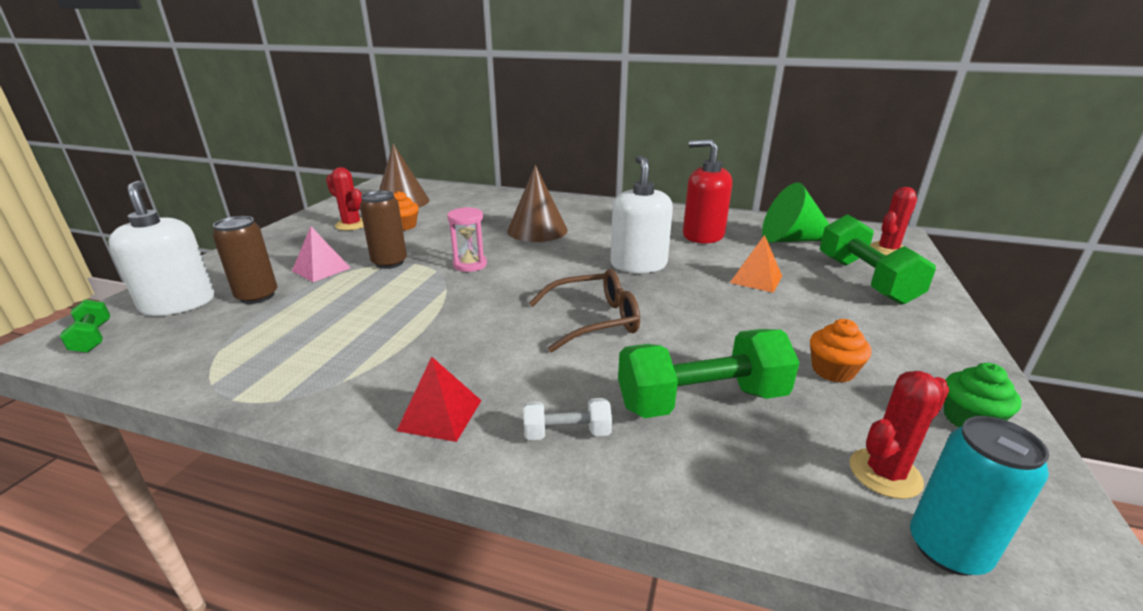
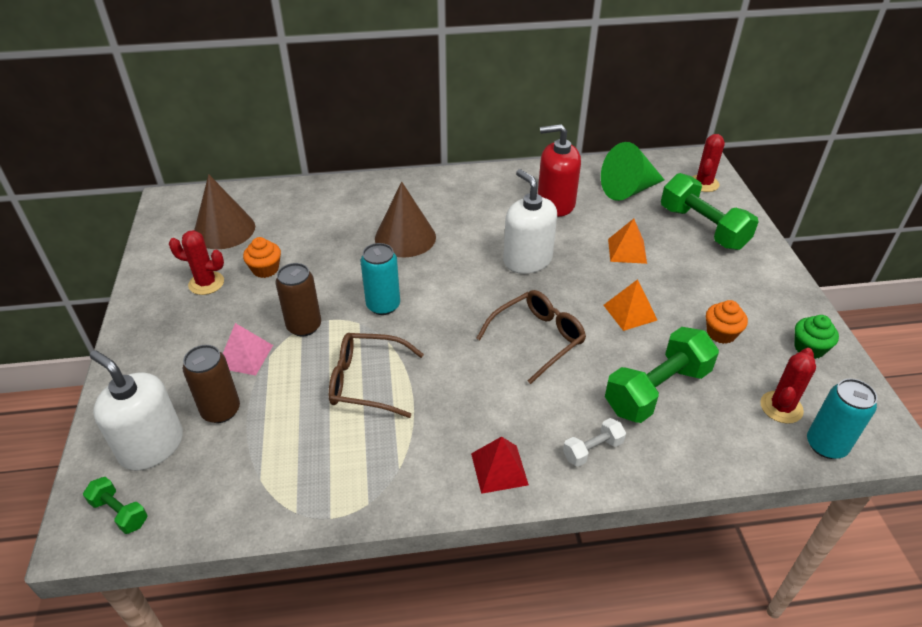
camera: 25 degrees left, 15 degrees up
(394, 309) = (366, 381): none -> brown glasses
(470, 265) = (383, 305): pink hourglass -> turquoise can
(721, 325) = (630, 312): none -> orange pyramid

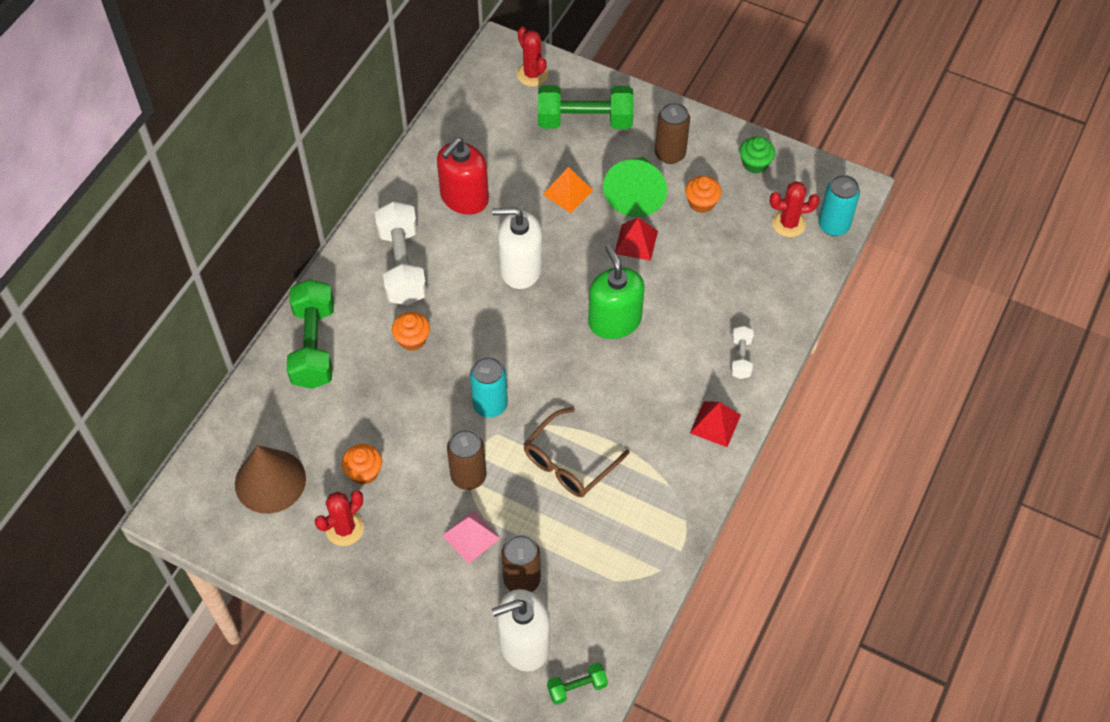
camera: 55 degrees left, 15 degrees up
(405, 237) = (412, 339): brown cone -> orange cupcake
(463, 203) = (402, 266): none -> white dumbbell
(538, 338) = (614, 321): brown glasses -> green soap dispenser
(628, 190) = (493, 132): green cone -> green cone (636, 194)
(630, 312) = (636, 242): orange pyramid -> red pyramid
(657, 390) = (721, 282): green dumbbell -> green dumbbell (314, 346)
(741, 289) = (670, 154): none -> brown can
(781, 407) = (789, 223): red cactus -> red cactus turned 75 degrees counterclockwise

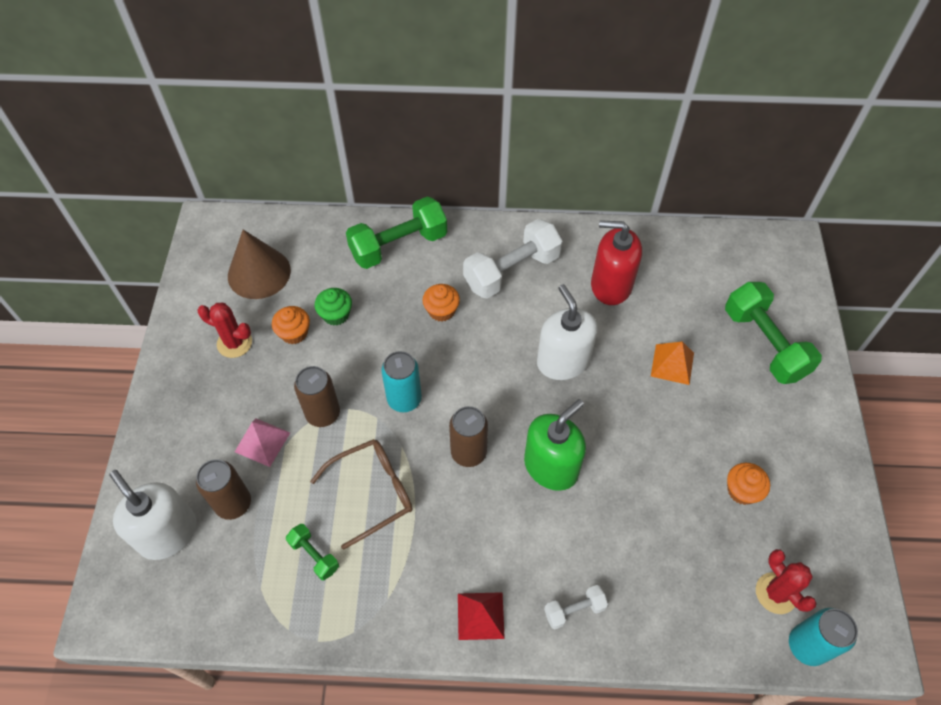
camera: 65 degrees right, 0 degrees up
(532, 74) = (784, 279): red cactus -> none
(569, 462) = (373, 492): brown glasses -> brown glasses turned 135 degrees clockwise
(577, 687) = (135, 601): green dumbbell -> green dumbbell (314, 555)
(636, 194) = (710, 424): green cone -> none
(636, 242) = (654, 448): red pyramid -> none
(670, 154) = (781, 435): brown can -> brown can (468, 452)
(755, 163) = (829, 525): green cupcake -> green cupcake (336, 314)

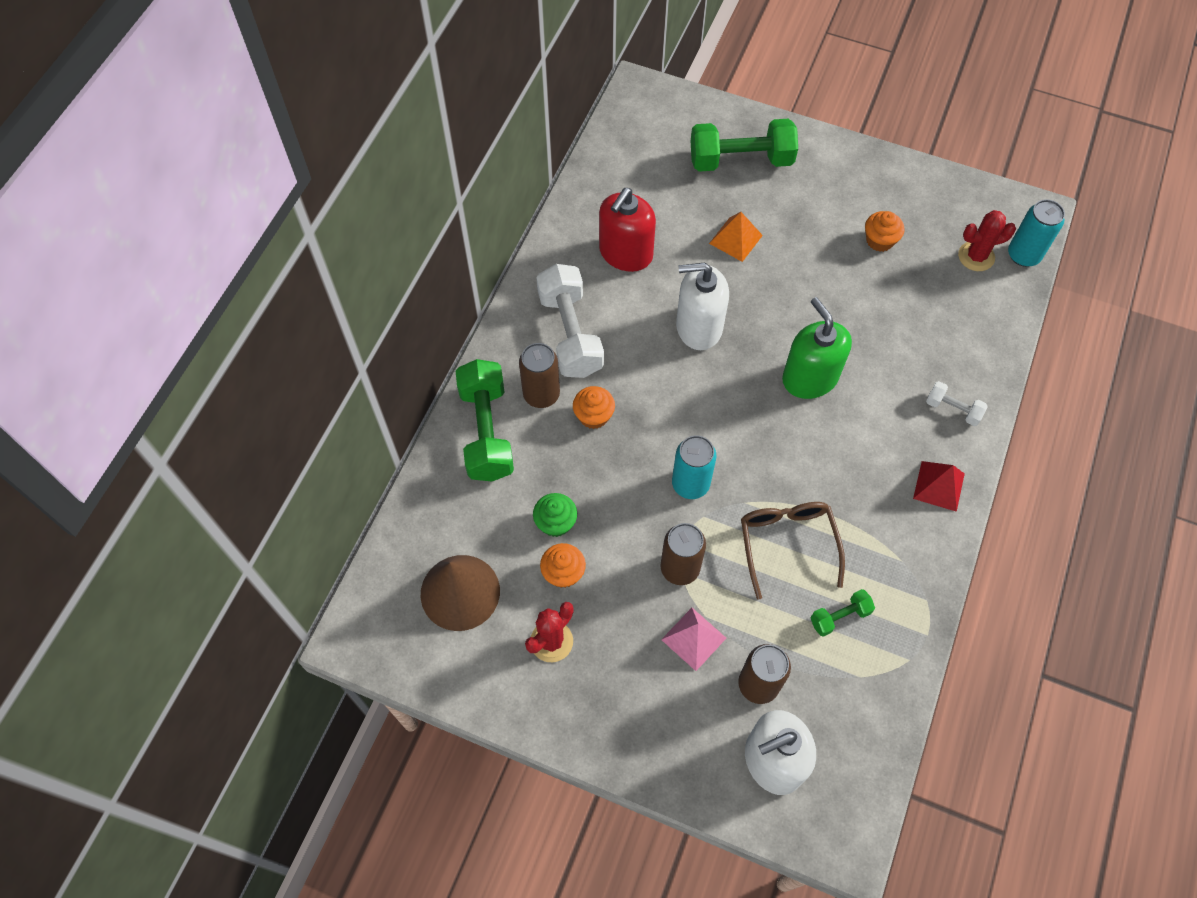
camera: 70 degrees left, 5 degrees up
(468, 452) = (772, 443): brown can -> brown can (541, 394)
(574, 610) = (953, 409): white dumbbell -> white dumbbell turned 60 degrees counterclockwise

